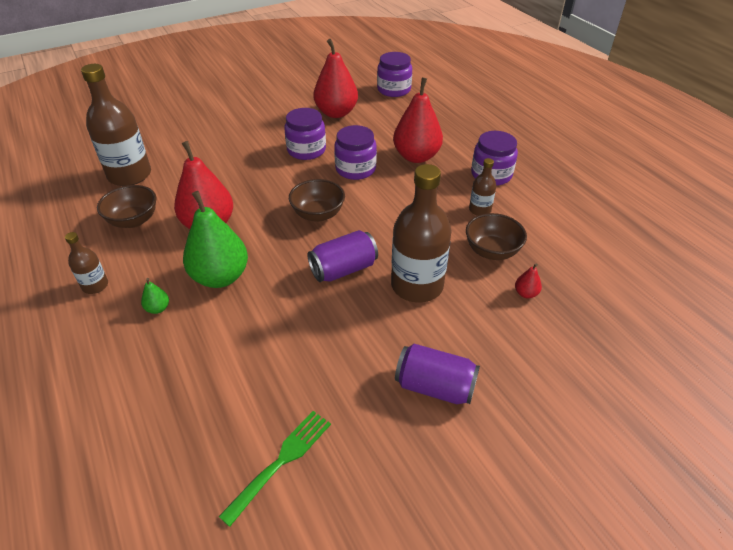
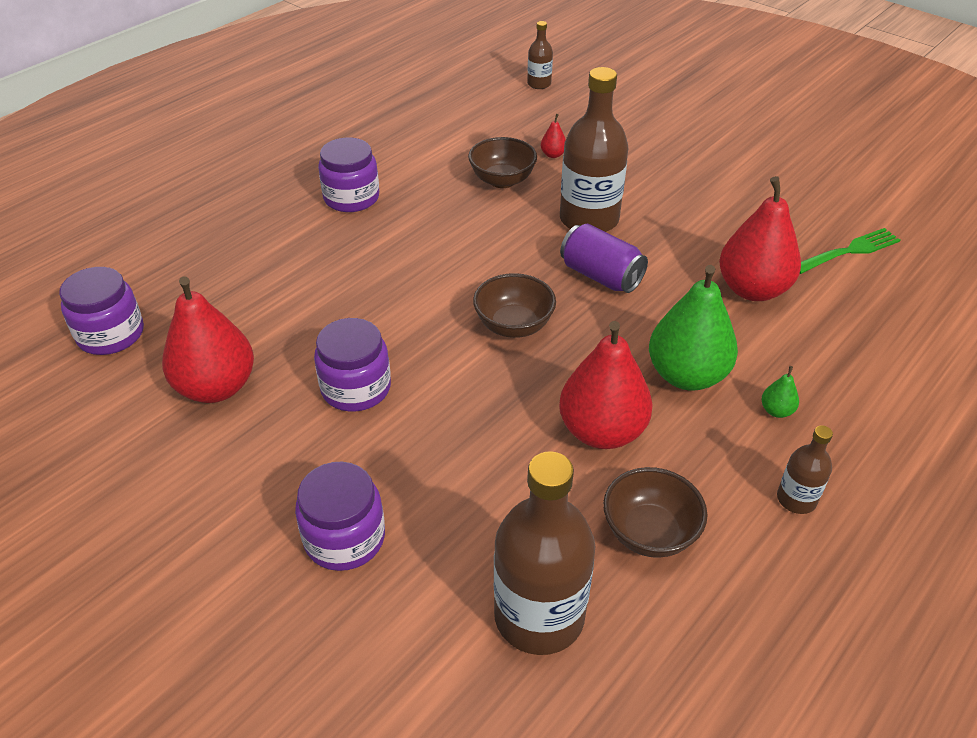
camera: 110 degrees left, 0 degrees up
(280, 462) = (849, 251): green fork -> green fork turned 135 degrees clockwise
(355, 169) = (388, 318): purple jar -> purple jar (344, 538)
(416, 156) = (331, 266): red pear -> red pear (752, 289)
(435, 386) = (703, 188): purple can -> none
(480, 210) = (432, 197): brown bottle -> brown bottle (539, 84)

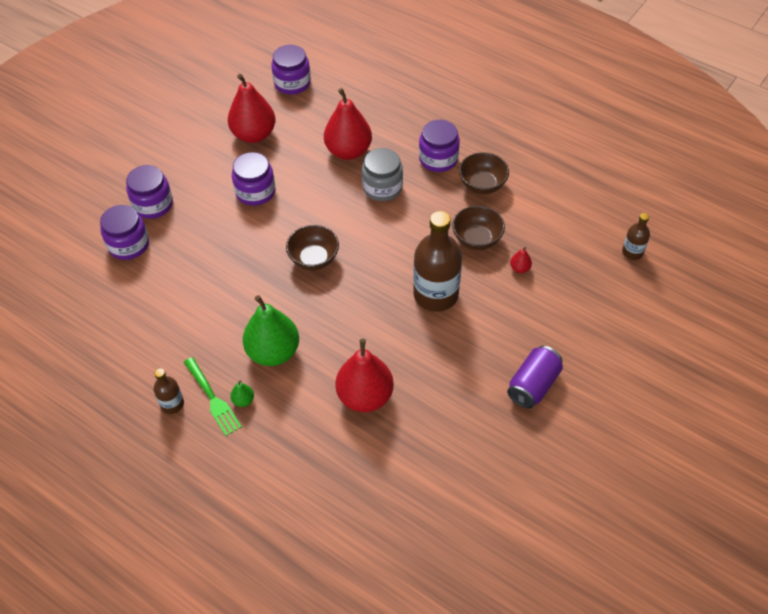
camera: 85 degrees right, 10 degrees up
(389, 250) = (382, 187): none -> grey jar
(441, 576) = (129, 245): none -> purple jar
(539, 616) = (104, 285): brown bottle -> none
(601, 276) = (370, 304): purple can -> purple can (533, 385)
(601, 431) = (224, 307): red pear -> red pear (348, 151)
(649, 533) = (151, 331): brown bowl -> brown bowl (482, 185)
(849, 251) = (421, 469): green fork -> green fork (212, 398)

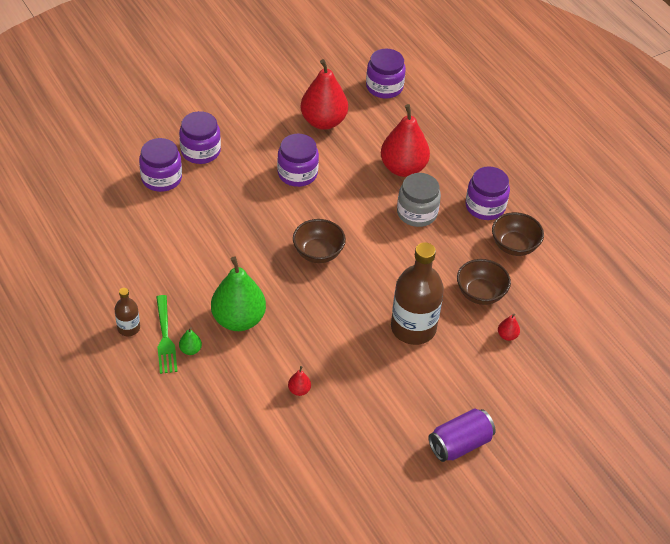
camera: 20 degrees right, 5 degrees down
(365, 396) = (299, 390): red pear -> red pear, size x0.41
(632, 252) = (628, 364): brown bottle -> none

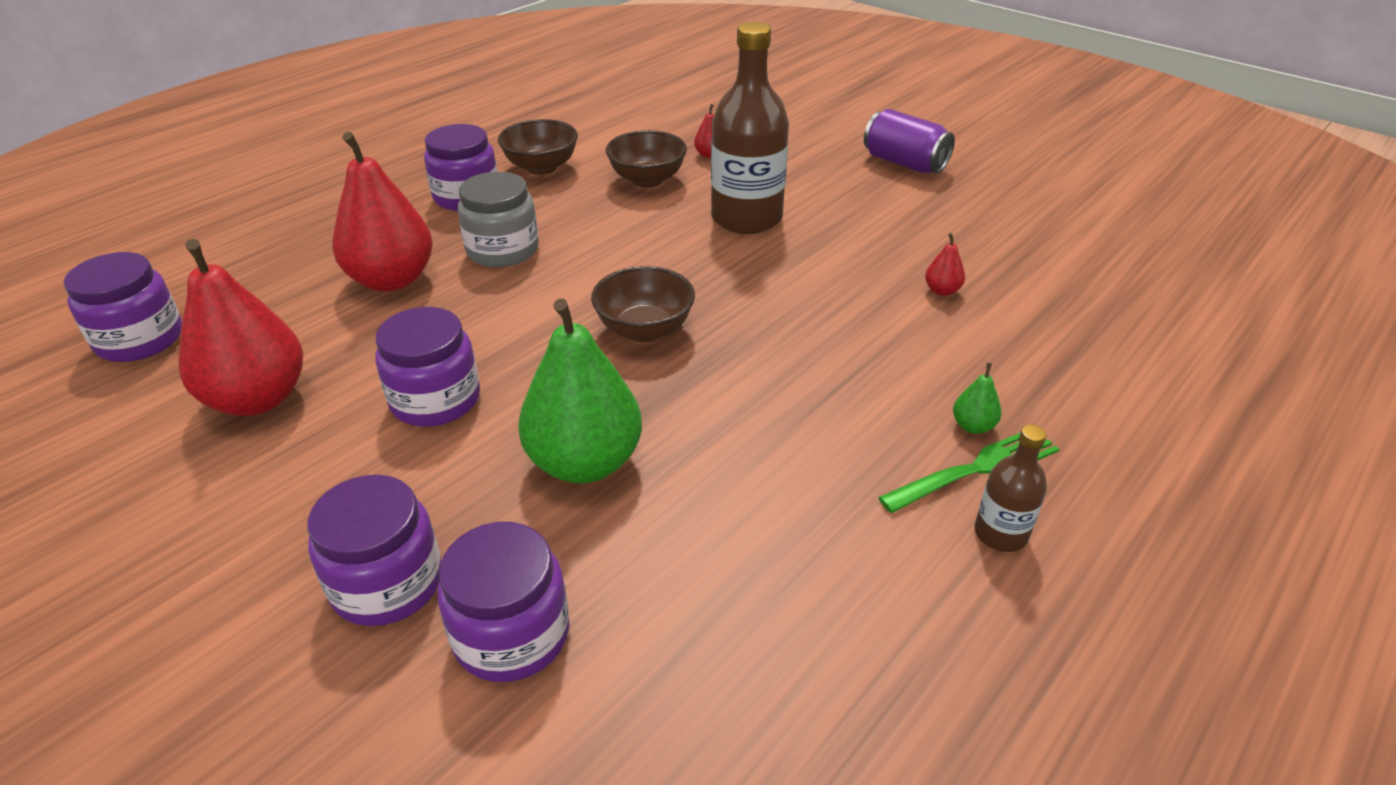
camera: 105 degrees left, 10 degrees down
(238, 319) = (858, 385): green pear -> green pear (584, 462)

